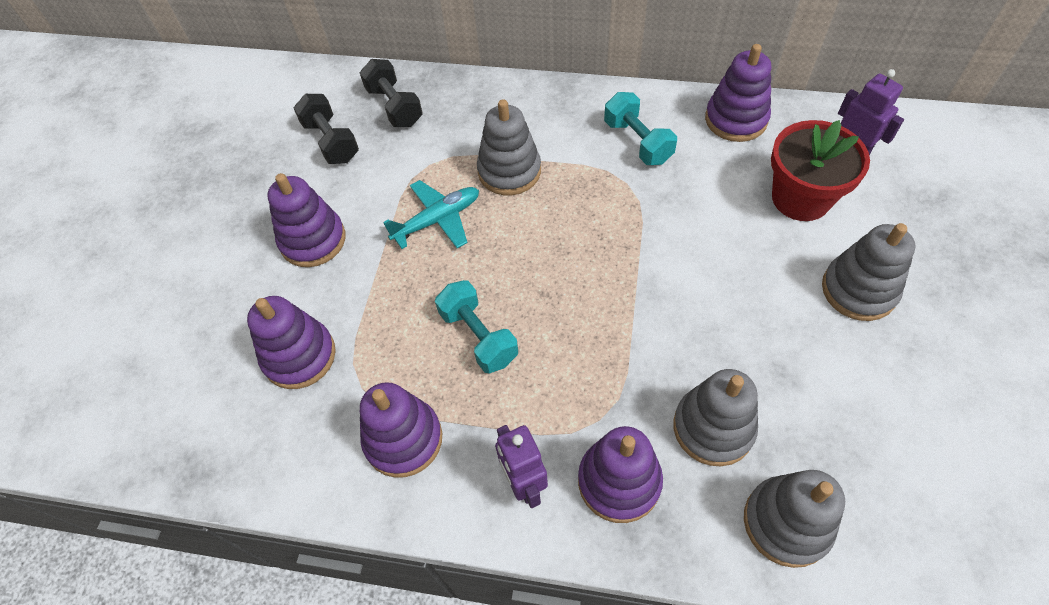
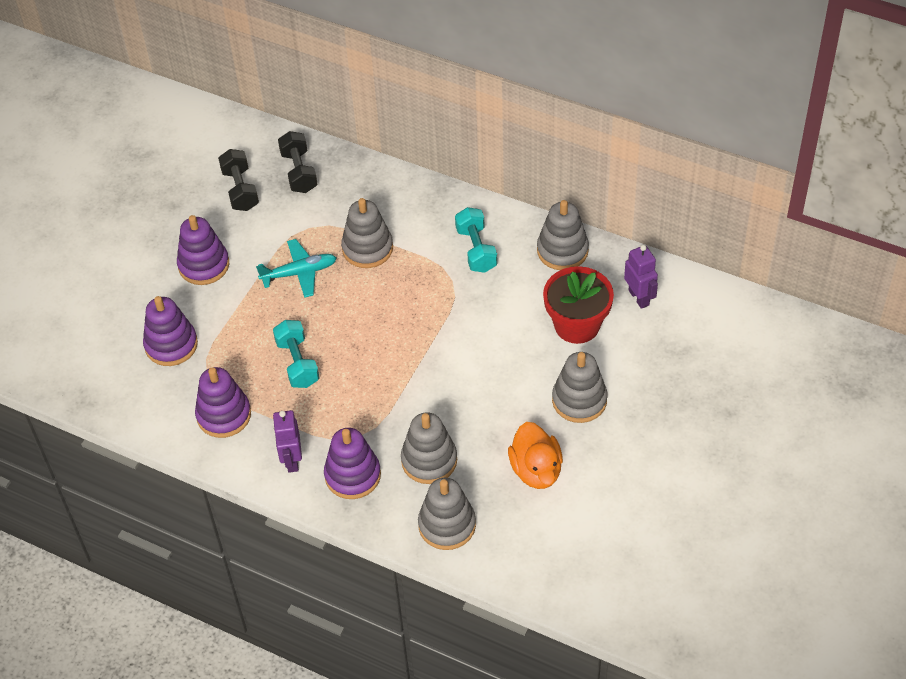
camera: 15 degrees right, 5 degrees down
(736, 119) = (562, 250): purple stacking toy -> grey stacking toy
(860, 401) = (536, 470): none -> orange duck

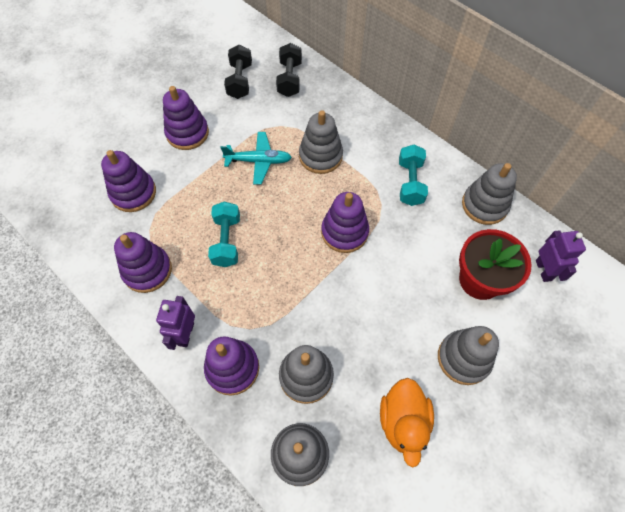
camera: 15 degrees right, 10 degrees up
(421, 319) = (344, 232): none -> purple stacking toy

